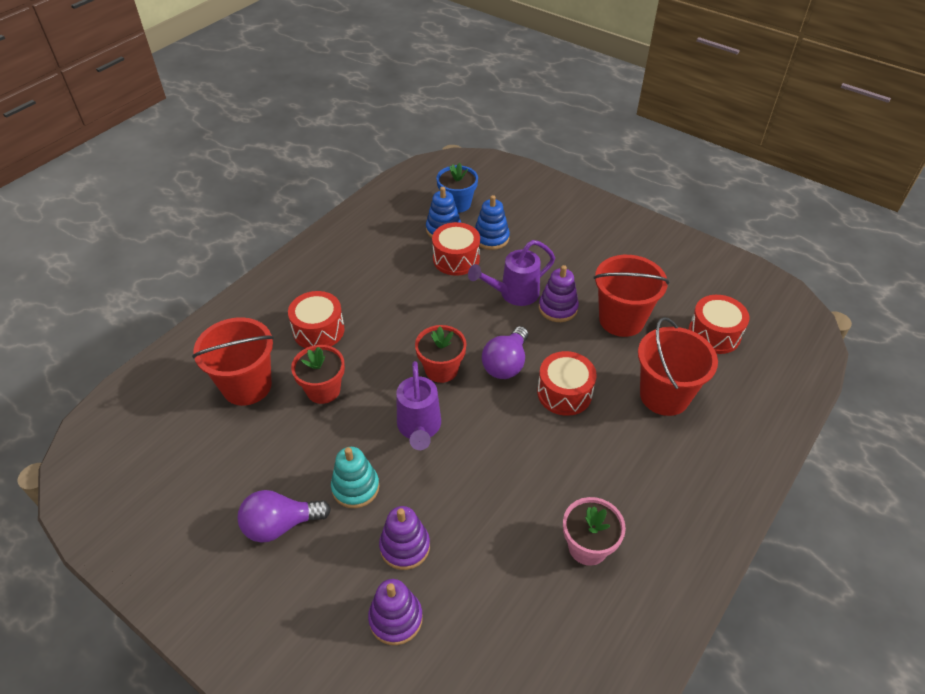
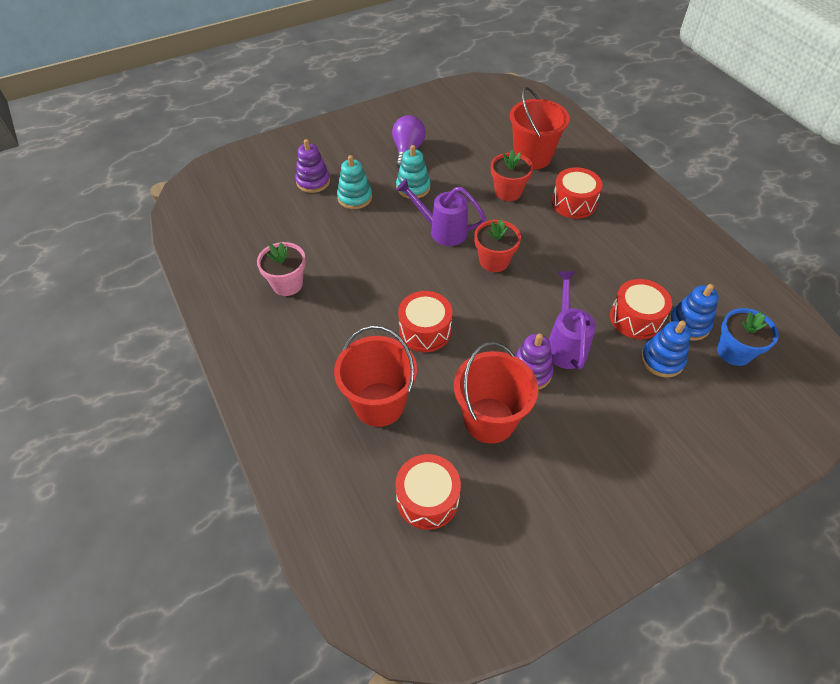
camera: 115 degrees right, 5 degrees up
(405, 546) = (355, 197): purple stacking toy -> turquoise stacking toy
(506, 364) = (478, 304): purple light bulb -> none

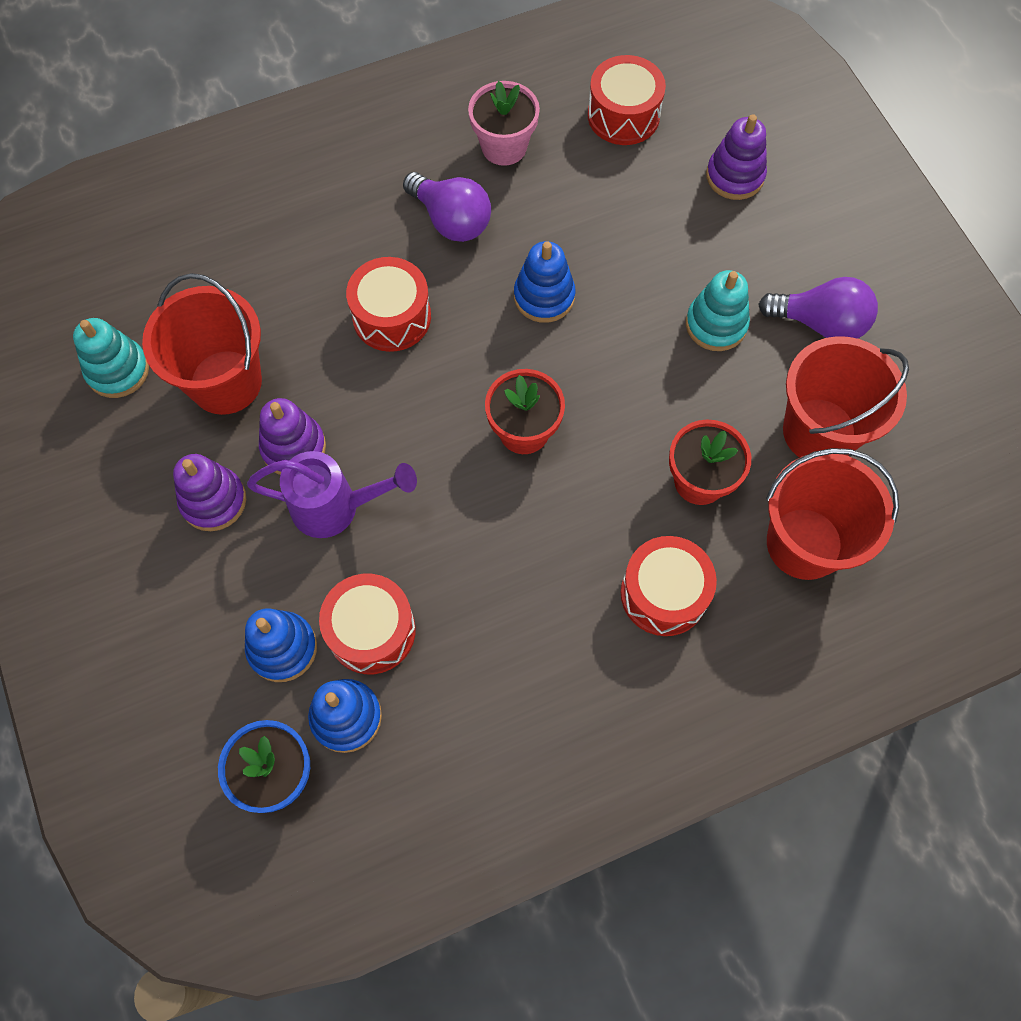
camera: 95 degrees right, 15 degrees up
(347, 306) = (451, 220): none -> purple light bulb
(355, 197) = (692, 235): turquoise stacking toy -> turquoise stacking toy (118, 370)
(379, 404) = (277, 253): red bucket -> red bucket (819, 431)
(402, 258) = (544, 296): none -> blue stacking toy
(427, 499) = (131, 298): red drum -> red drum (623, 115)
(442, 231) = (602, 360): purple watering can -> none
(579, 412) = (213, 501): none -> purple stacking toy

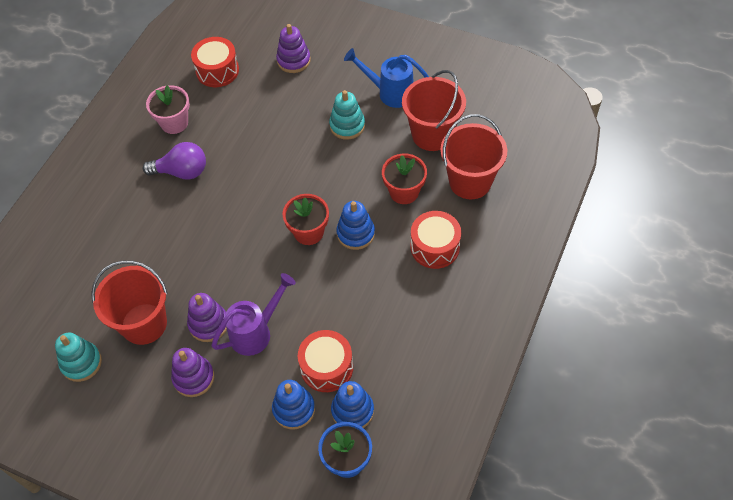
camera: 40 degrees left, 10 degrees down
(392, 317) = (197, 233): red drum -> none
(544, 296) = (260, 171): blue stacking toy -> blue stacking toy (355, 233)
(820, 323) = (389, 92): purple light bulb -> blue watering can

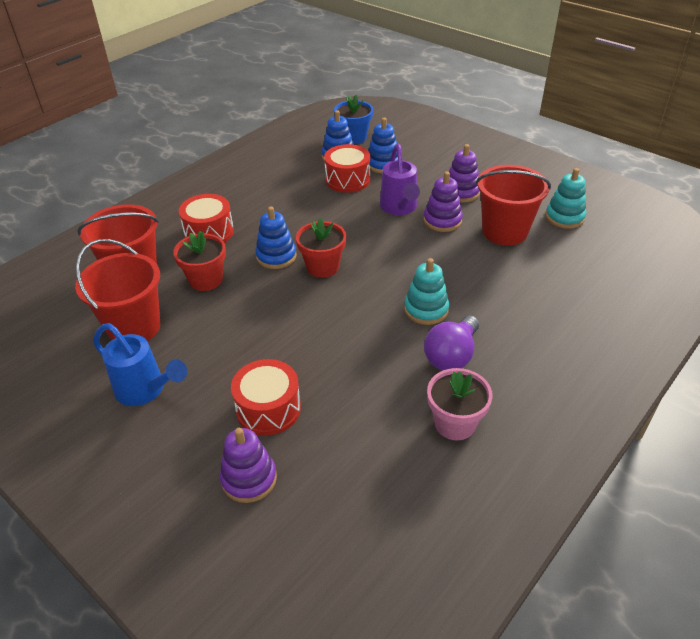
camera: 165 degrees left, 15 degrees down
(182, 172) = (451, 356): purple light bulb -> purple light bulb turned 75 degrees counterclockwise
(217, 70) = (374, 494): red drum -> red drum (268, 409)
(256, 332) = (399, 208): purple watering can -> purple watering can turned 75 degrees counterclockwise
(347, 125) = (225, 362): turquoise stacking toy -> turquoise stacking toy (426, 309)

